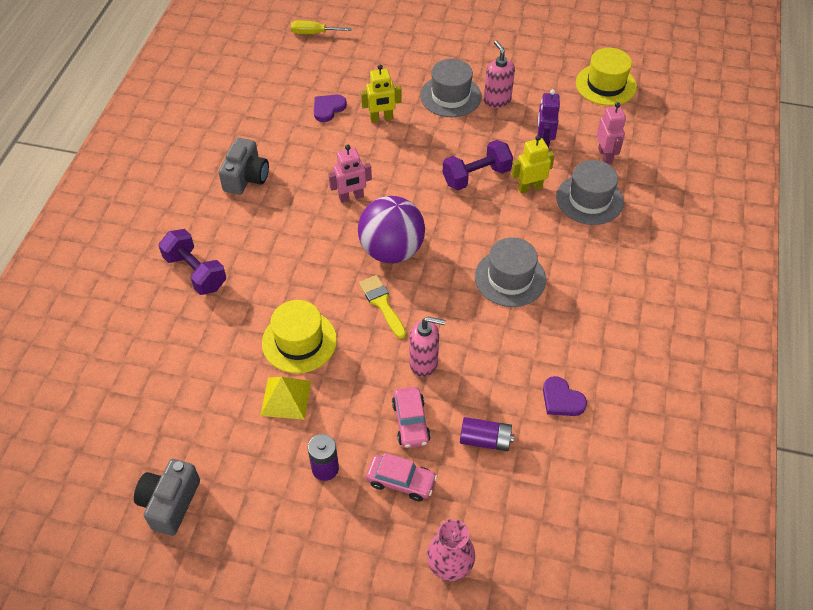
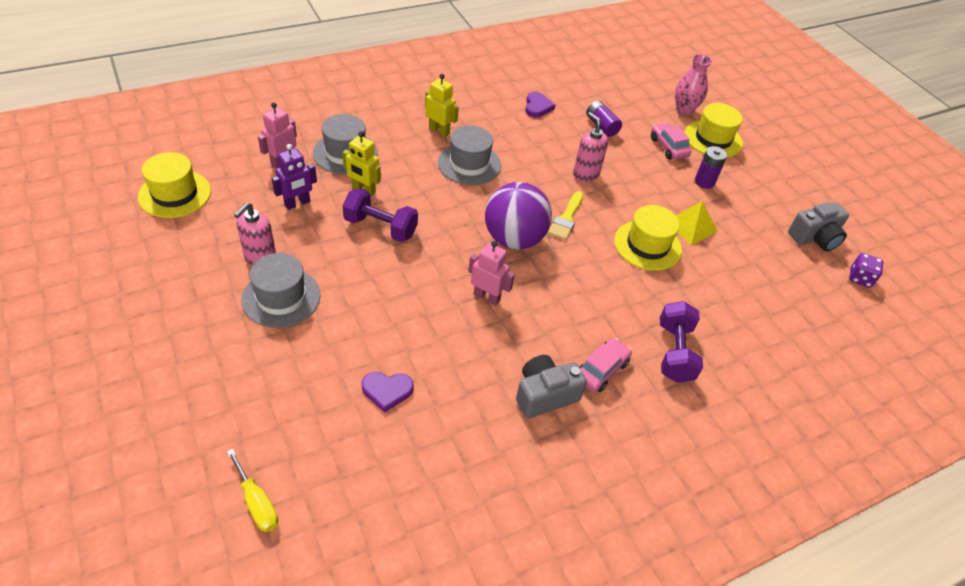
camera: 135 degrees left, 5 degrees down
(98, 490) = (860, 278): none -> purple dice
(376, 549) = (713, 139): none -> yellow hat
(381, 118) = (363, 335): yellow robot -> yellow robot (439, 131)
(411, 422) = (630, 160): pink car -> pink car (601, 370)

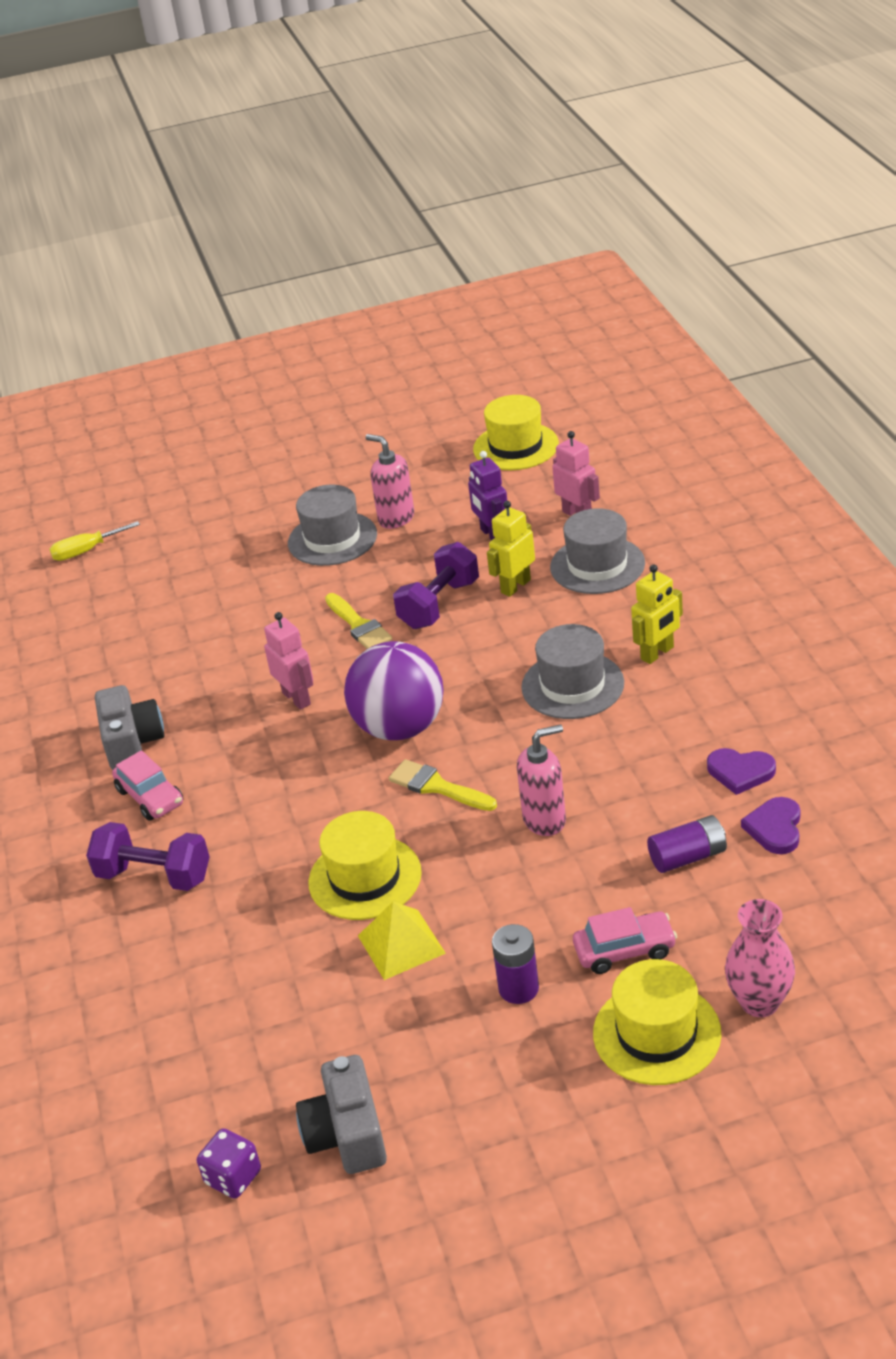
camera: 110 degrees right, 10 degrees down
(387, 391) = (180, 621): purple heart -> purple heart (775, 828)
(402, 270) = (359, 625): none -> yellow brush
(487, 297) = (297, 698): pink robot -> pink robot turned 75 degrees counterclockwise

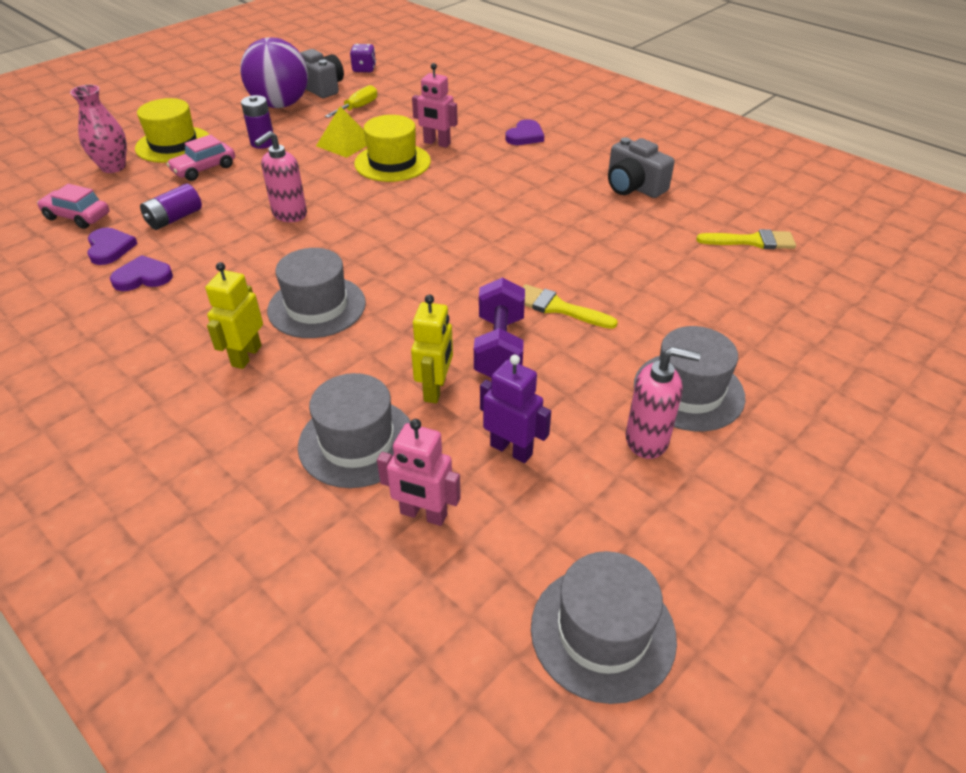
camera: 145 degrees right, 5 degrees up
(86, 551) = (913, 307): yellow screwdriver -> yellow screwdriver (358, 108)
(150, 797) = (578, 165): pink car -> pink car (77, 217)
(154, 875) = (525, 136): purple dumbbell -> purple heart
(297, 698) = (547, 240): pink robot -> pink robot (437, 143)
(400, 727) = (443, 241): purple ball -> purple ball (280, 105)
(437, 787) = (382, 214): yellow brush -> yellow brush (752, 241)
(516, 446) = (602, 632): yellow hat -> grey hat

